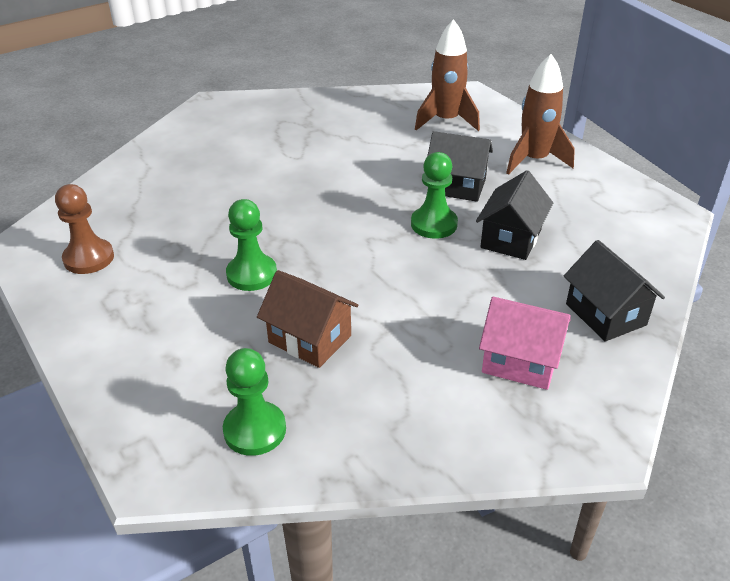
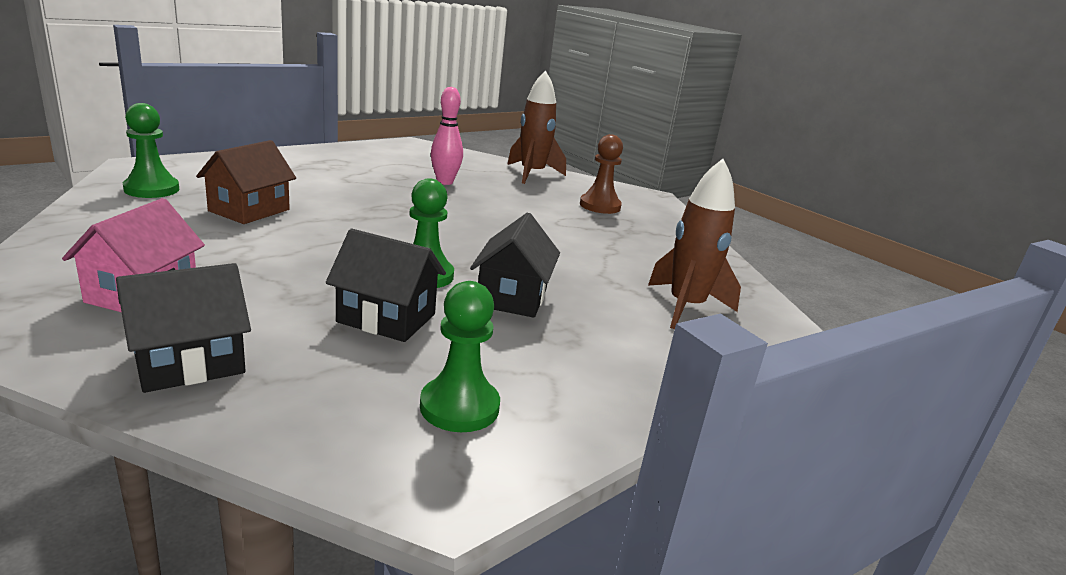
camera: 80 degrees right, 15 degrees down
(89, 258) = (390, 156): brown pawn -> brown pawn (600, 206)
(188, 217) = (445, 182): none -> pink bowling pin
(252, 274) = (353, 197): green pawn -> green pawn (459, 407)
(534, 160) = (599, 363): brown rocket -> brown rocket (532, 174)

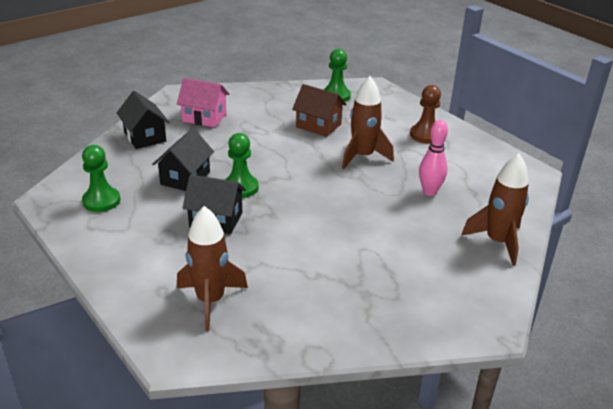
camera: 95 degrees right, 10 degrees up
(356, 198) = (363, 156): none -> brown rocket
(600, 206) = (426, 280): brown pawn -> brown pawn (425, 135)

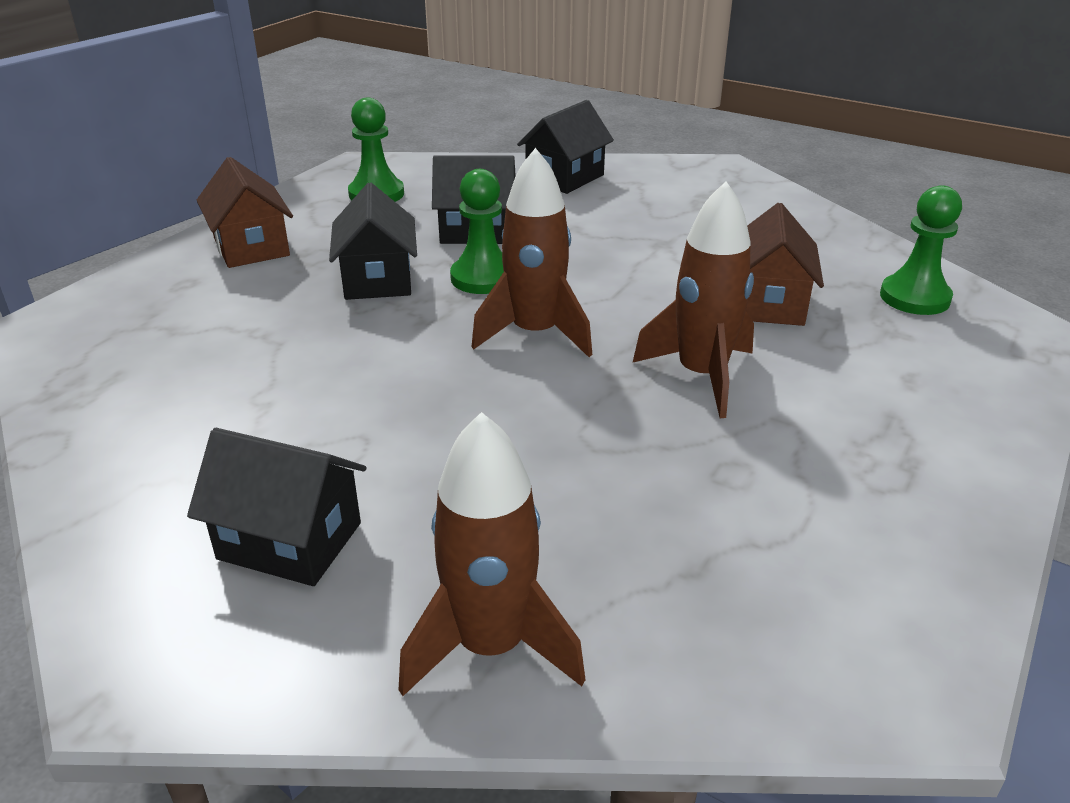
camera: 70 degrees right, 0 degrees up
(134, 259) = (251, 247): none -> brown house
(204, 117) = (670, 202): pink house -> none
(210, 300) = (169, 323): brown rocket -> brown rocket (535, 334)
(425, 135) = (893, 444): brown pawn -> none
(426, 279) = (290, 541): none -> black house
(429, 192) = (637, 492): pink bowling pin -> none

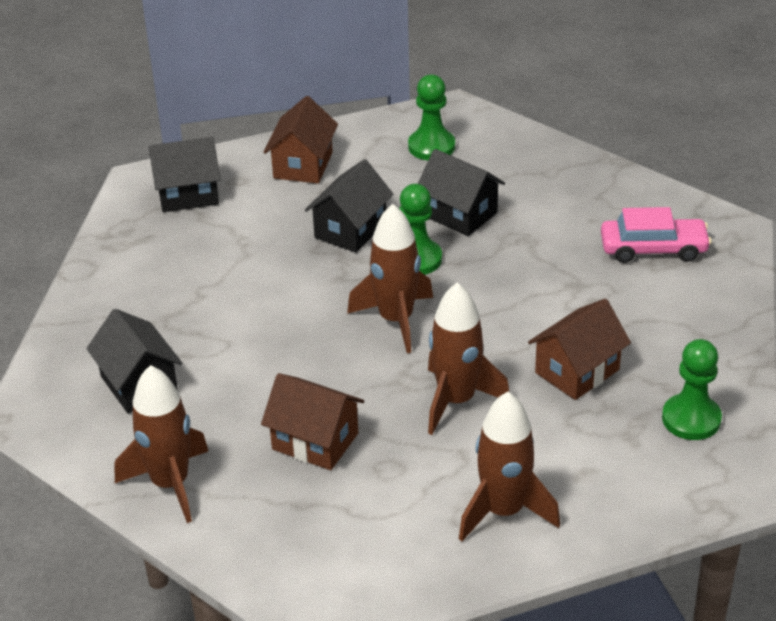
camera: 40 degrees right, 5 degrees up
(565, 178) = (588, 187): black house -> black house (188, 194)
(612, 488) = (315, 441): none -> brown house
(684, 198) = (653, 249): none -> pink car
(904, 452) = (503, 511): none -> brown rocket

